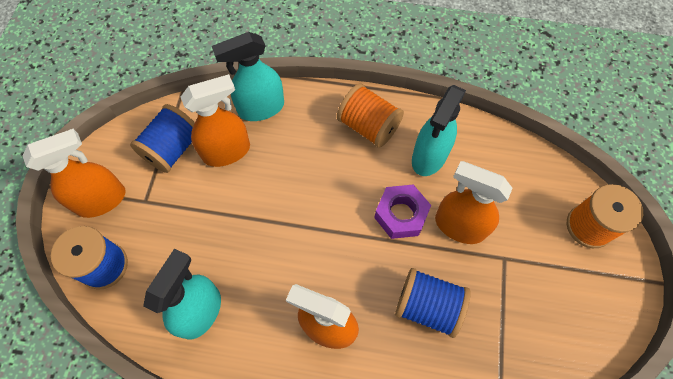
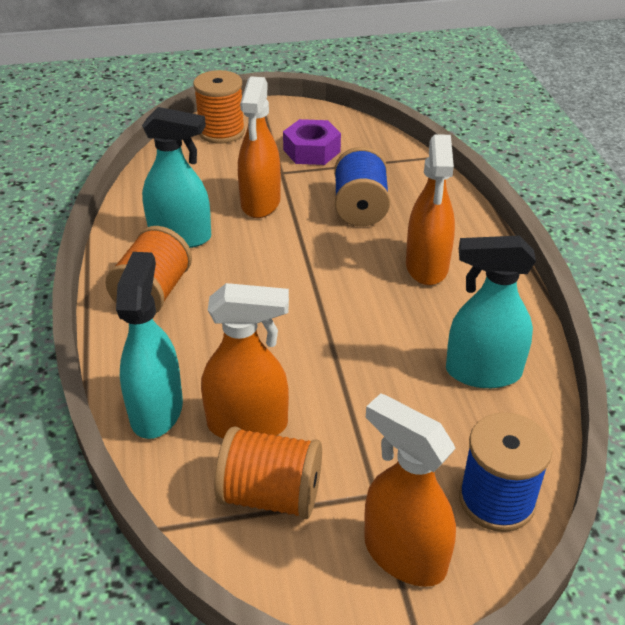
camera: 110 degrees left, 25 degrees down
(173, 149) = (271, 495): blue spool -> orange spool
(227, 151) = (248, 425): orange spray bottle -> orange spray bottle turned 135 degrees clockwise
(261, 108) = (156, 410): turquoise spray bottle -> turquoise spray bottle turned 135 degrees counterclockwise
(401, 215) = (267, 243): purple nut -> purple nut (311, 151)

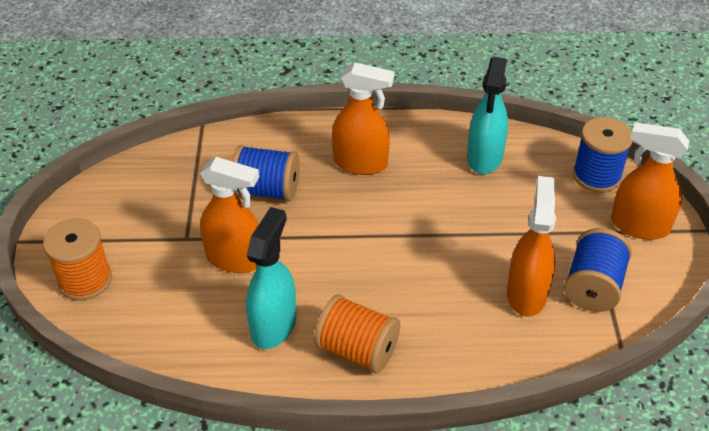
camera: 80 degrees left, 5 degrees up
(156, 410) = (507, 351): turquoise spray bottle -> none
(271, 495) = (593, 286): orange spool -> blue spool
(311, 151) = (156, 211): purple nut -> none
(404, 554) = (639, 226): orange spray bottle -> orange spray bottle turned 60 degrees clockwise

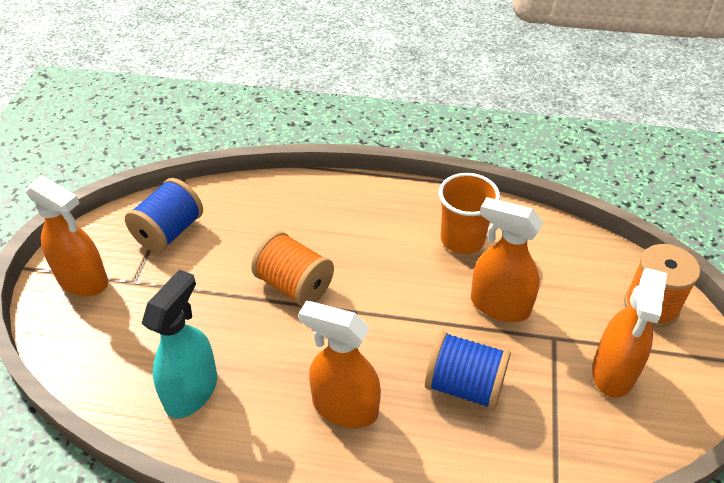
camera: 170 degrees left, 0 degrees up
(274, 325) = (462, 239): turquoise spray bottle -> orange cup
(357, 350) = (392, 211): orange spool -> orange spool (294, 285)
(526, 293) = (231, 234): orange spray bottle -> orange spray bottle (613, 372)
(596, 175) = (80, 345): blue spool -> none

